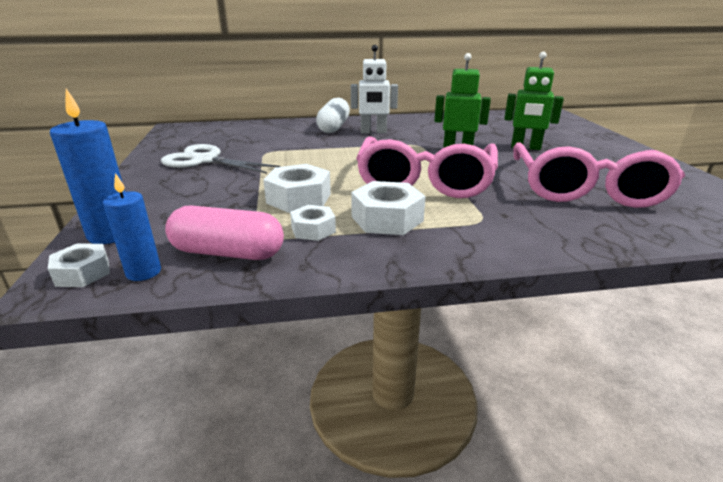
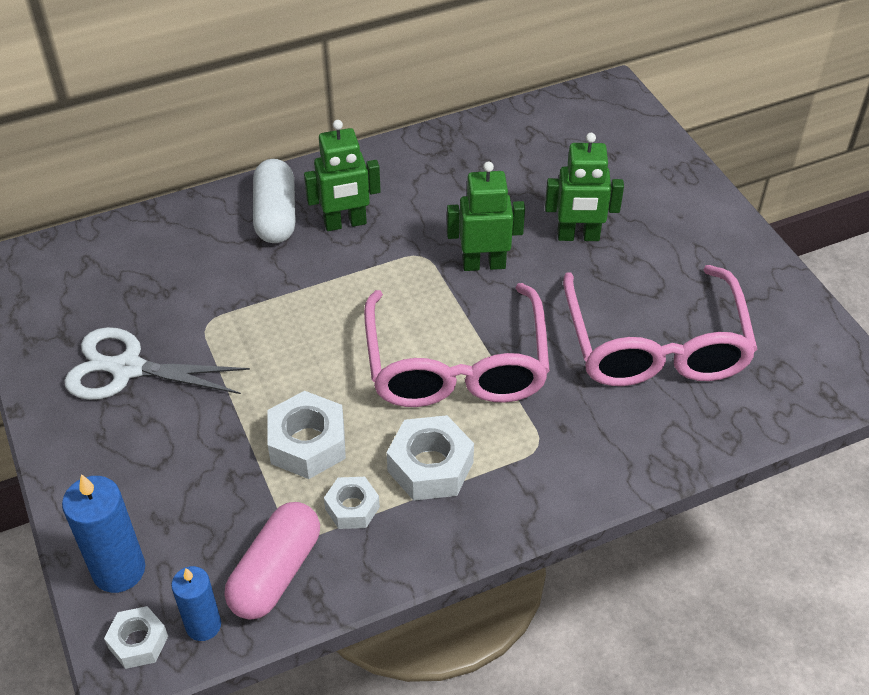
camera: 15 degrees left, 20 degrees up
(228, 252) = (275, 572): pink capsule -> pink capsule turned 60 degrees counterclockwise
(373, 132) = (345, 223): white robot -> green robot

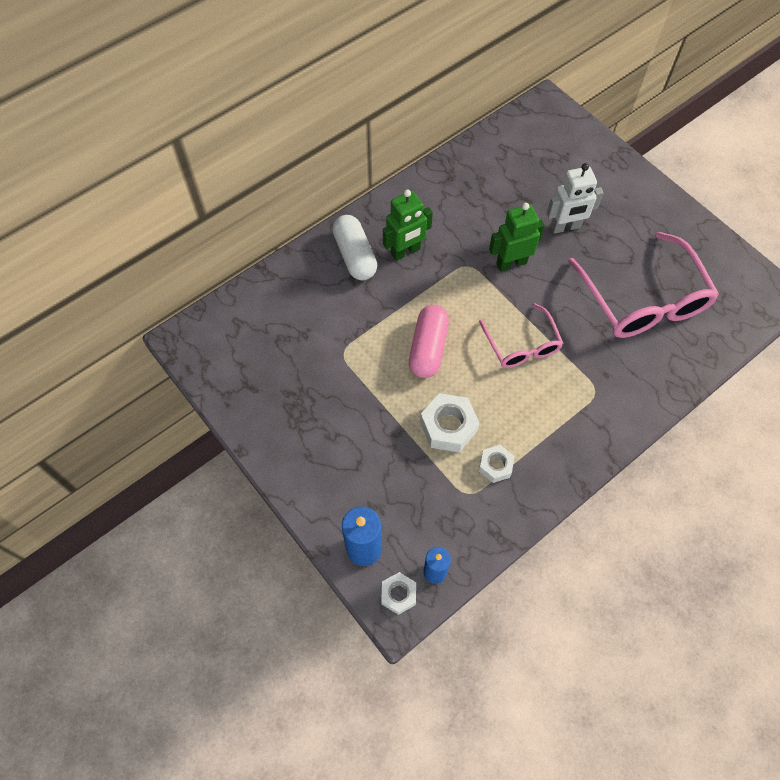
camera: 15 degrees left, 15 degrees up
(127, 369) = (304, 400): white scissors -> none
(275, 572) = (465, 523): pink capsule -> pink capsule (428, 348)
(430, 467) = (533, 424): white nut -> none
(456, 365) = (522, 345): pink glasses -> pink glasses, size x0.58
(578, 236) = (565, 227): green robot -> white robot

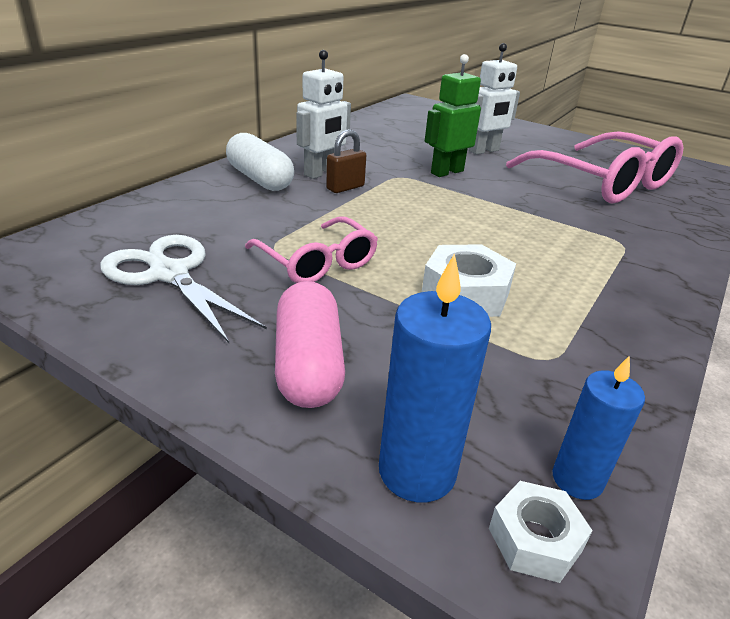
camera: 20 degrees left, 30 degrees down
(275, 372) = (169, 274): none -> white scissors
(405, 251) = (321, 173): green robot -> white robot
(417, 278) = (345, 187): none -> brown padlock
(428, 348) = (390, 232): pink capsule -> pink capsule (308, 364)
(495, 466) = (562, 322): white nut -> none
(522, 345) = (505, 219): pink glasses -> pink glasses (317, 262)

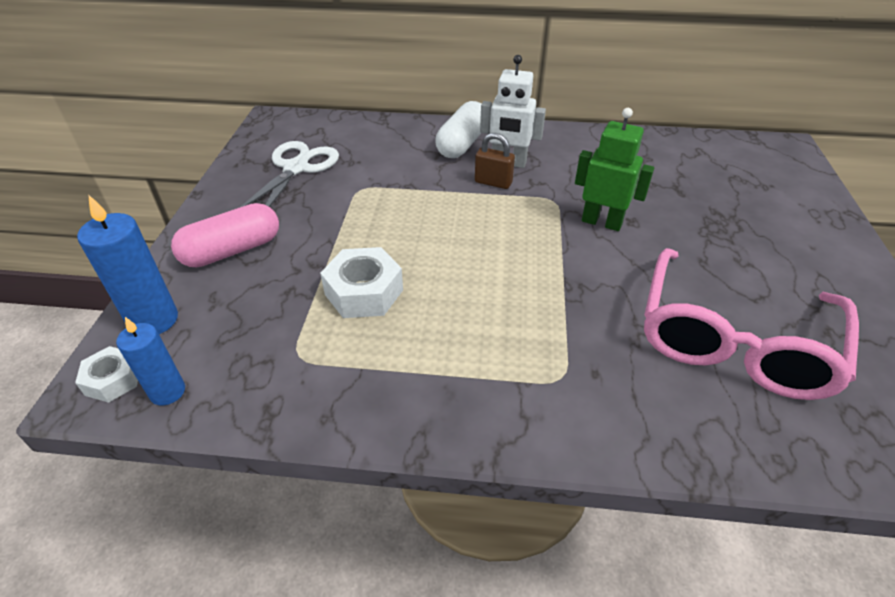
camera: 65 degrees right, 10 degrees up
(317, 262) = (355, 212): pink glasses -> none
(484, 151) = (700, 230): white robot -> none

